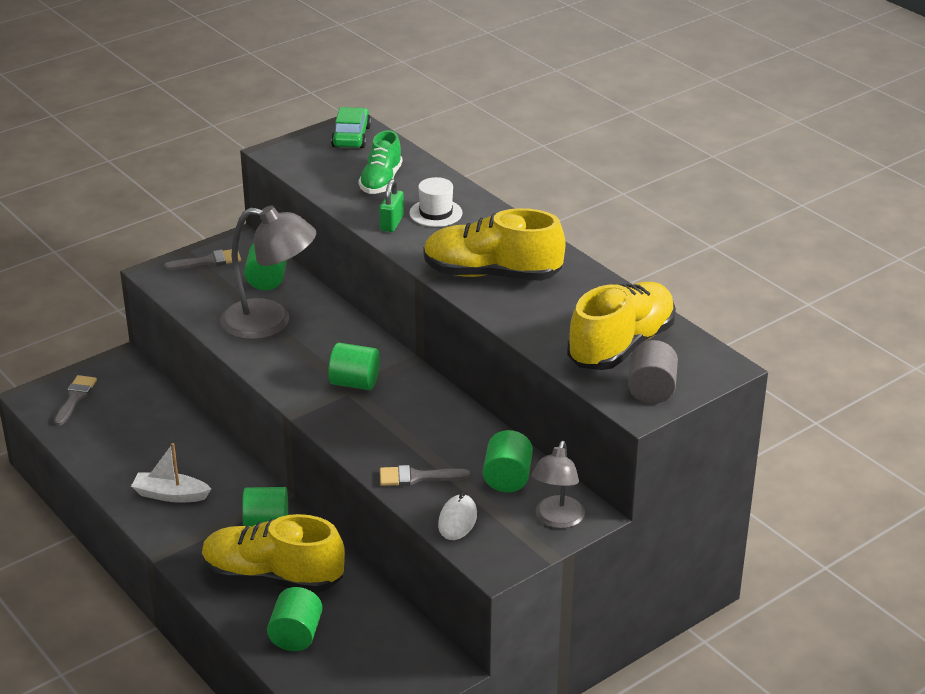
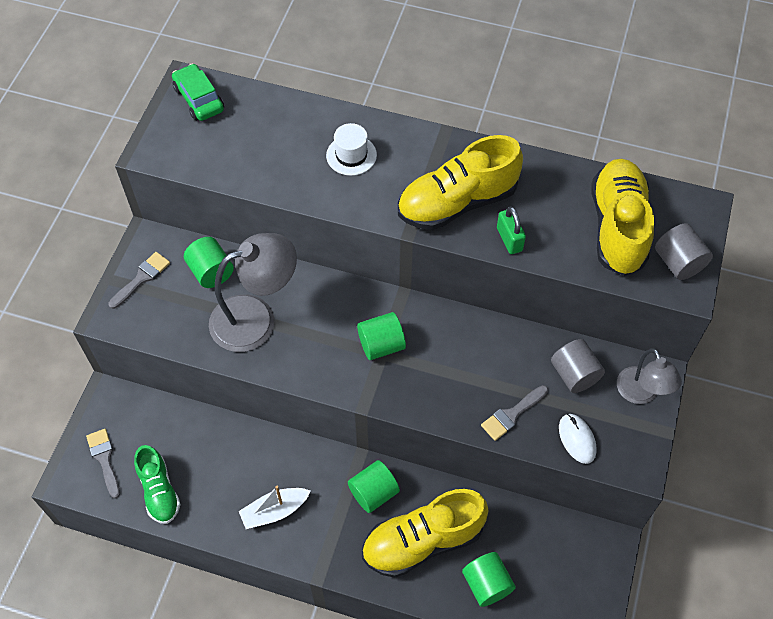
camera: 35 degrees left, 25 degrees up
(381, 181) = (273, 141): green shoe -> green shoe (159, 491)
(392, 223) = (327, 186): green padlock -> green padlock (509, 239)
(507, 478) = (574, 374): green cylinder -> grey cylinder

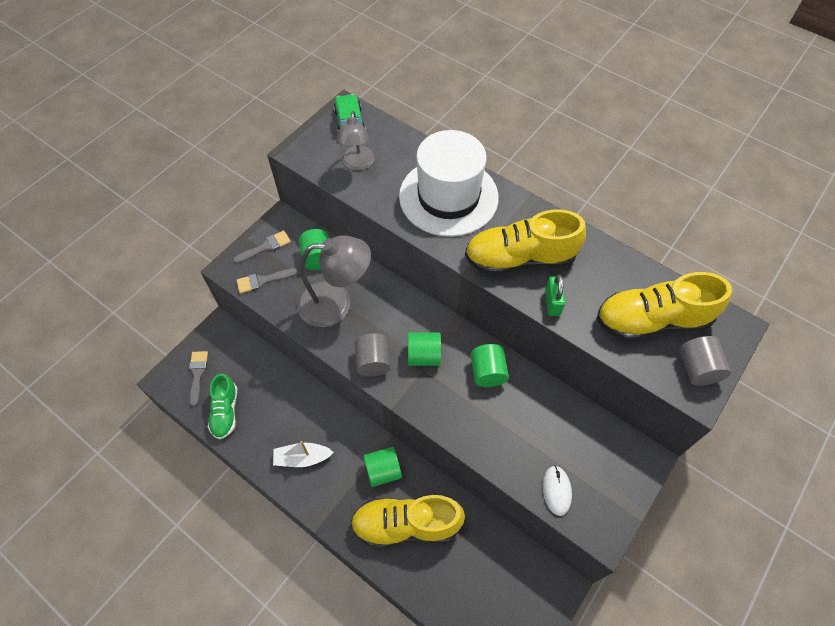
camera: 20 degrees right, 0 degrees up
(351, 155) = (448, 197): white hat -> white hat, size x2.34
(487, 584) = (444, 581): green cylinder -> green cylinder (487, 372)
(512, 414) = (508, 450): grey brush -> grey brush (263, 281)
(574, 374) = (574, 433): grey cylinder -> grey cylinder (373, 362)
(617, 227) = (652, 321): yellow shoe -> yellow shoe turned 120 degrees counterclockwise
(641, 393) = (627, 470): grey lamp -> grey lamp (357, 164)

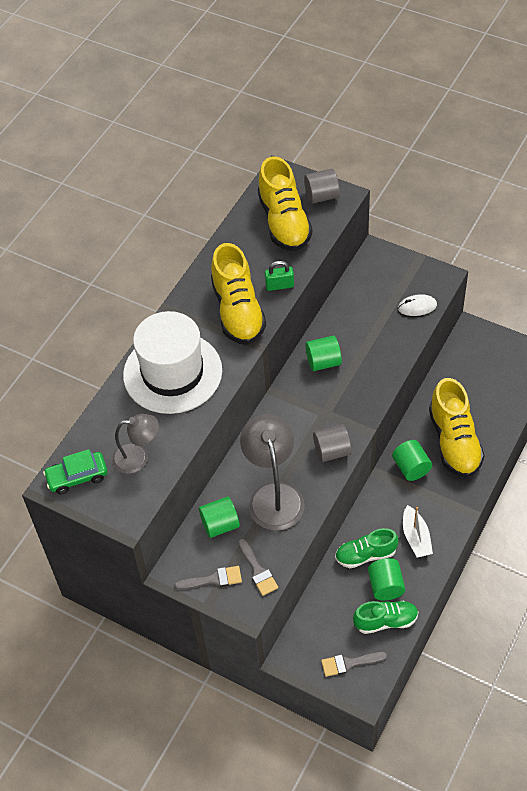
camera: 95 degrees left, 5 degrees down
(266, 247) = (213, 579): grey brush -> grey brush turned 120 degrees clockwise
(297, 407) = (365, 555): none -> green shoe
(424, 356) = (317, 412): green cylinder -> green cylinder (385, 586)

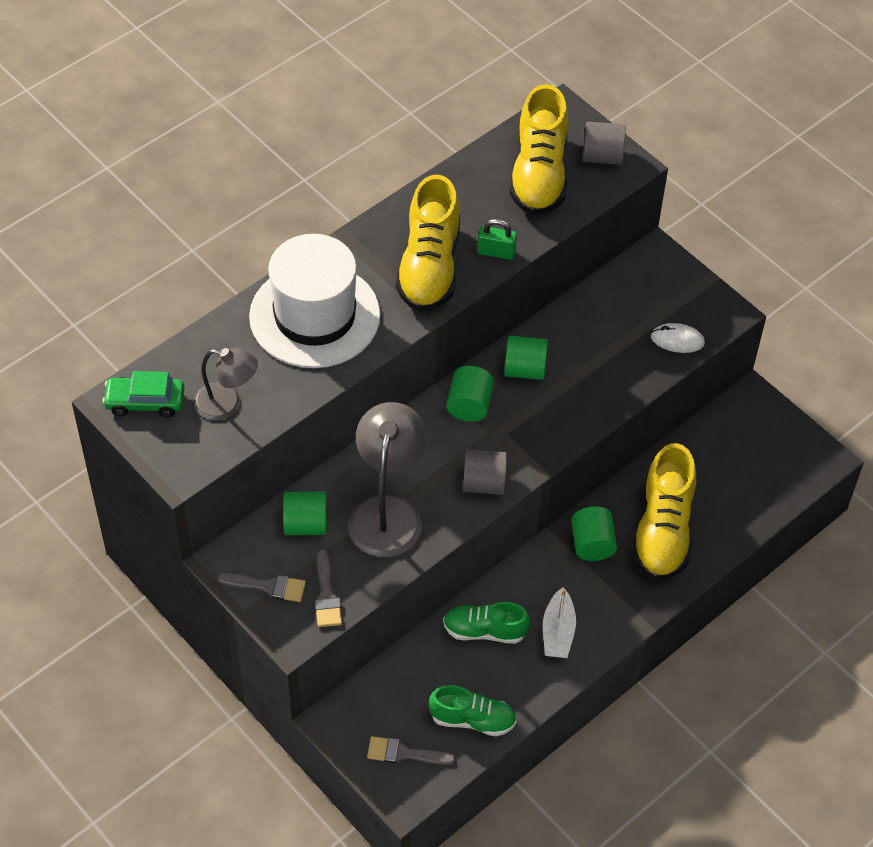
camera: 15 degrees right, 0 degrees up
(385, 586) = (492, 677): green cylinder -> green cylinder (469, 405)

